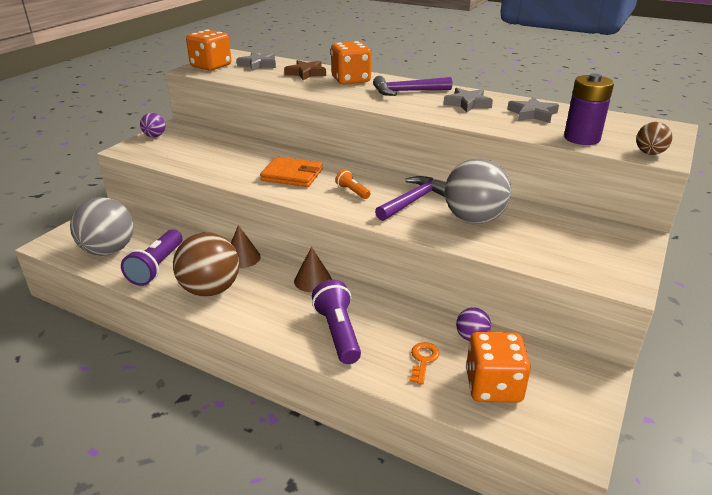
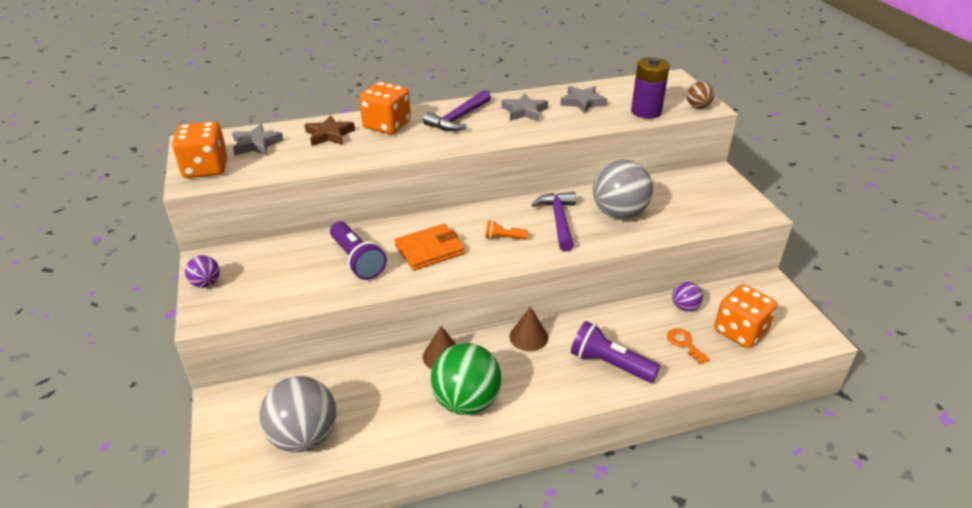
camera: 45 degrees left, 5 degrees up
(157, 267) = (383, 417): purple flashlight -> purple flashlight (357, 260)
(210, 290) = (466, 402): brown ball -> green ball

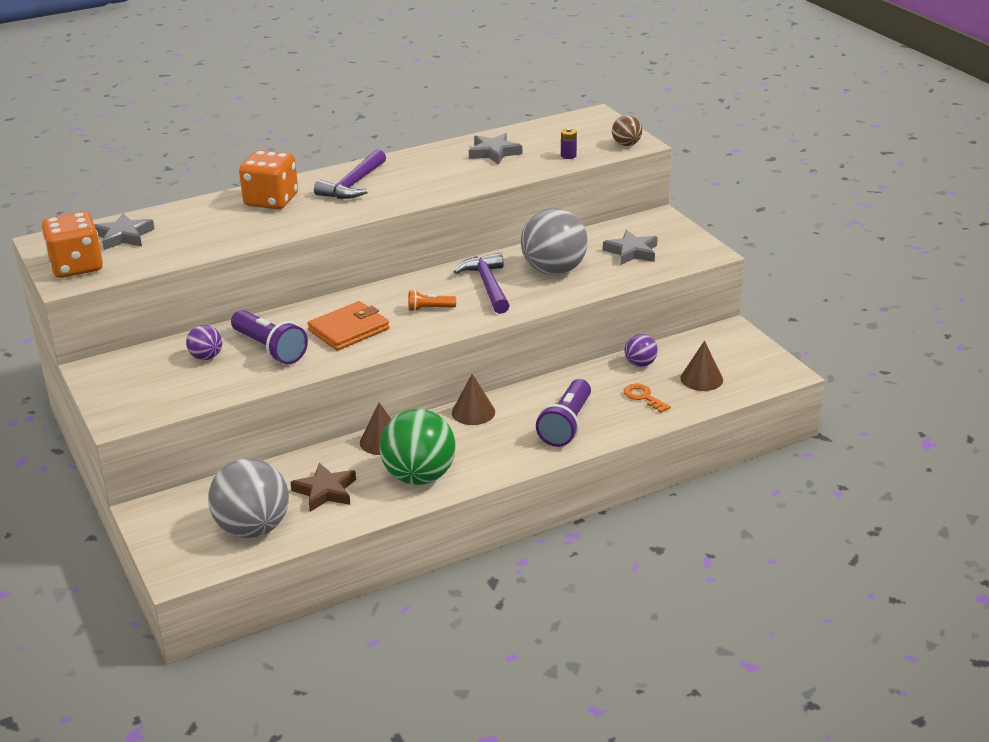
camera: 10 degrees left, 5 degrees down
(206, 283) = (105, 390): purple ball -> purple ball (206, 357)
(329, 135) = (206, 217): brown star -> brown star (325, 491)
(524, 111) = (428, 169): grey star -> grey star (632, 252)
(610, 364) = (566, 425): purple flashlight -> purple flashlight turned 90 degrees counterclockwise
(646, 112) = (568, 156): purple battery -> purple battery, size x0.45
(740, 331) = (701, 379): orange dice -> brown cone

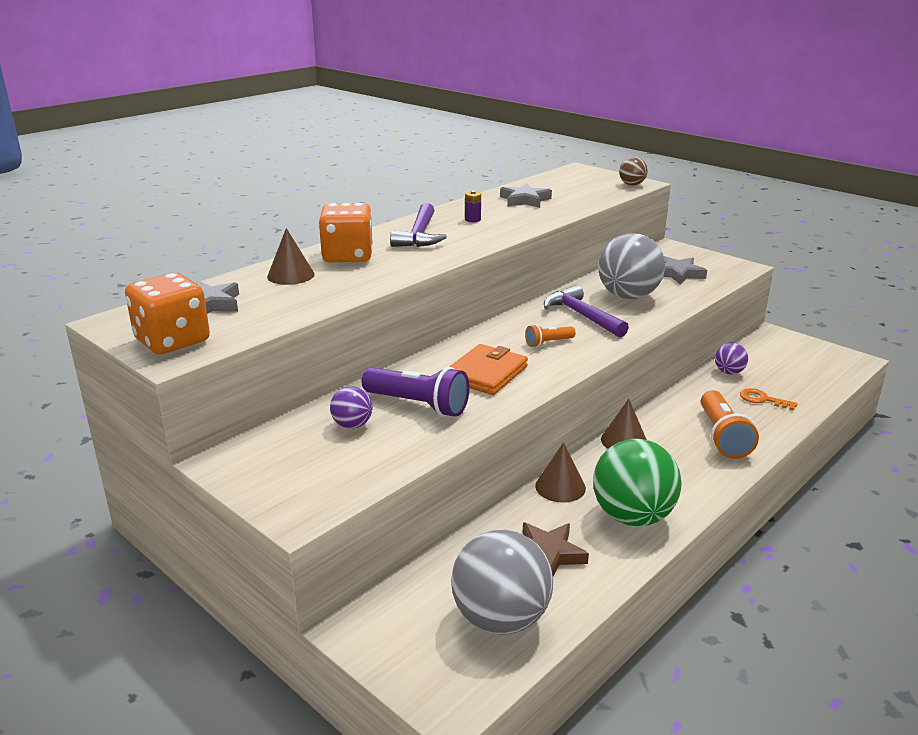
camera: 20 degrees left, 5 degrees down
(566, 425) = (722, 437): purple flashlight -> orange flashlight
(568, 156) = (593, 196): purple battery -> purple battery (472, 219)
(701, 379) = (793, 376): brown cone -> brown cone (290, 275)

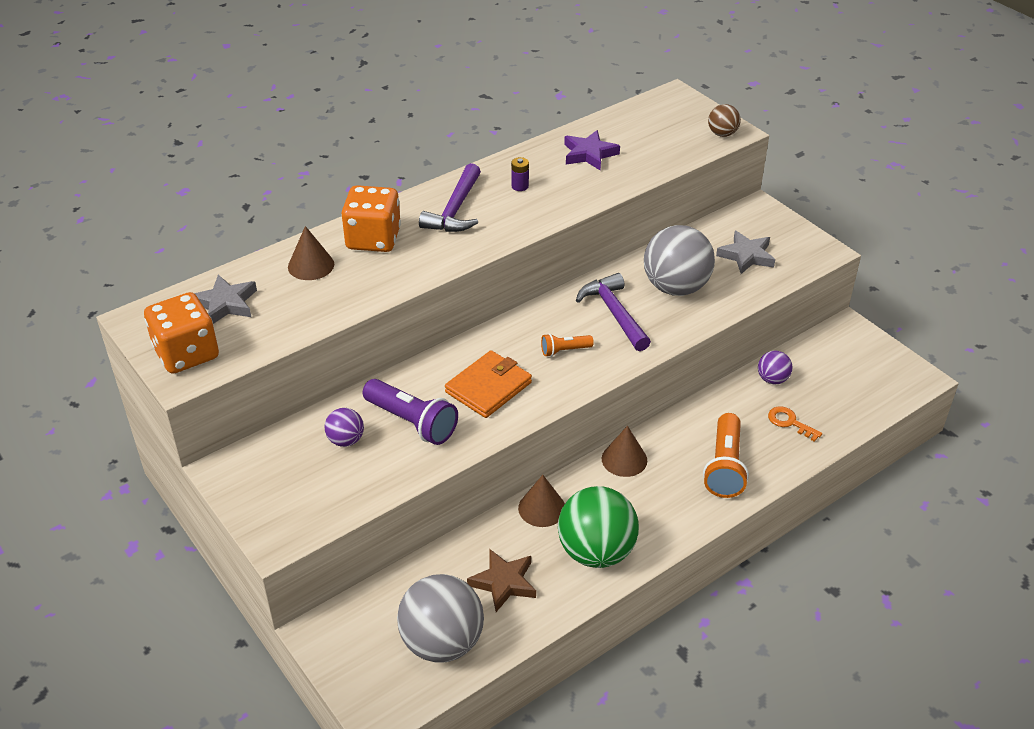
camera: 10 degrees right, 15 degrees up
(525, 200) = (589, 154): grey star -> purple star

